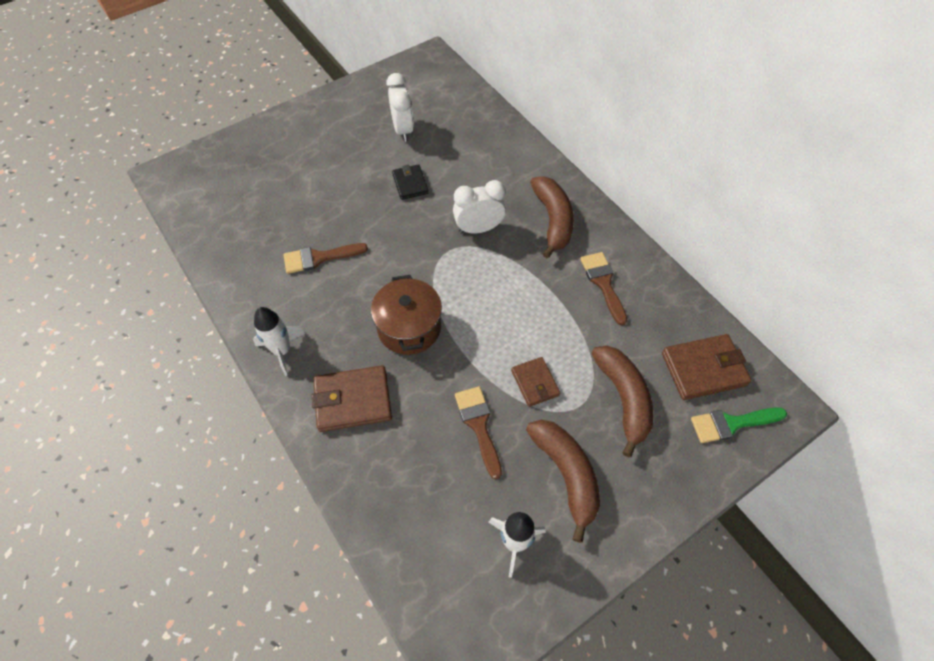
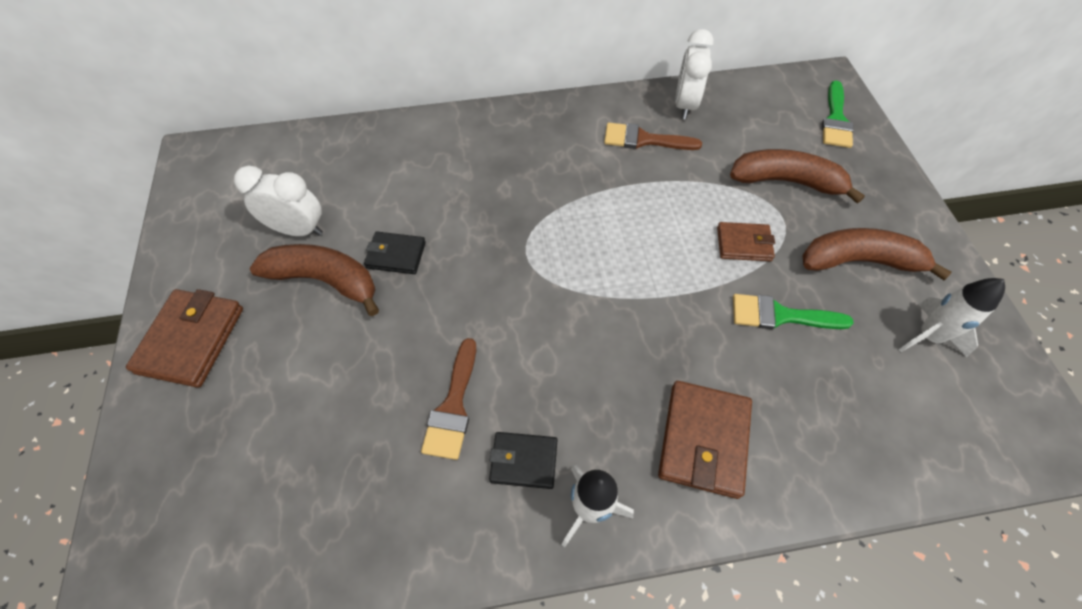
camera: 65 degrees left, 0 degrees up
(299, 306) = (523, 461): none -> black wallet
(409, 327) = (620, 337): brown pot -> none
(478, 229) = (511, 213): white clock -> white clock (685, 105)
(478, 425) = (780, 315): brown brush -> green brush
(552, 220) = (539, 145): brown banana -> brown banana (325, 280)
(703, 369) = (773, 112): brown wallet -> brown wallet (191, 340)

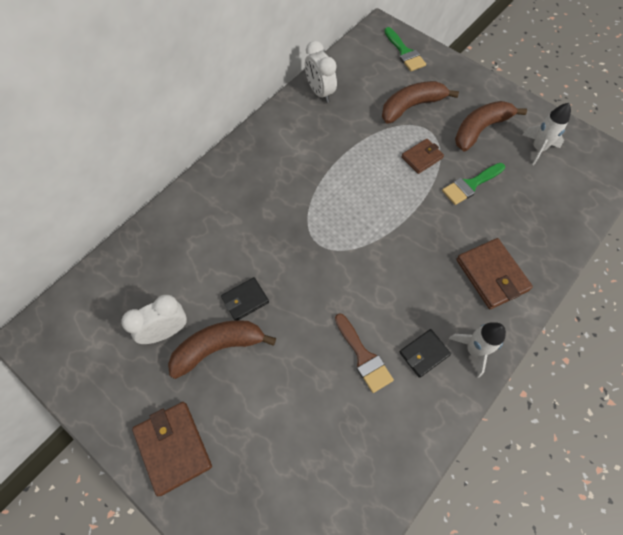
camera: 40 degrees left, 5 degrees up
(644, 140) = (317, 129): brown brush -> none

